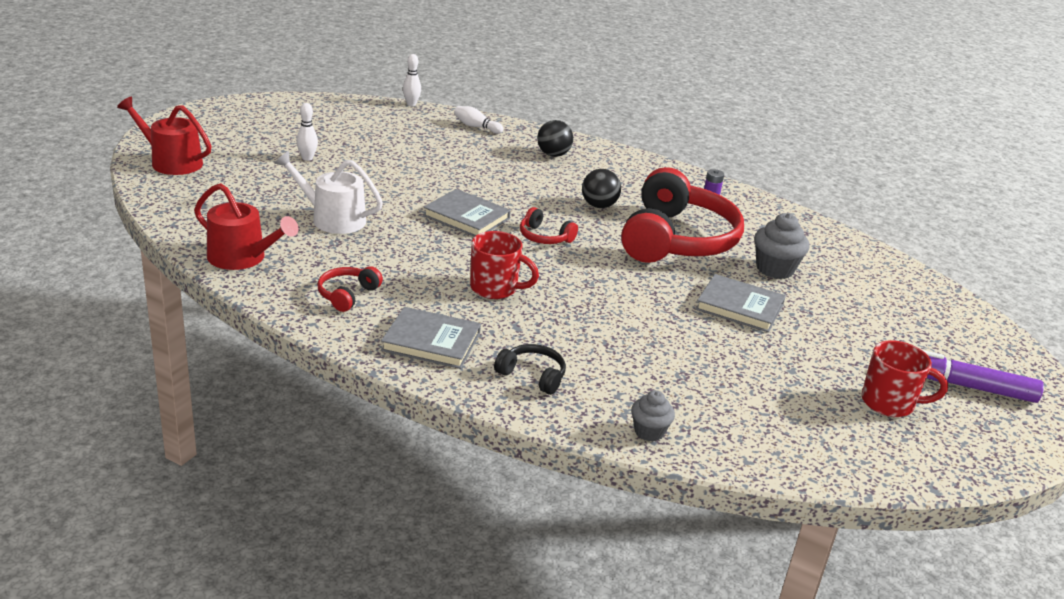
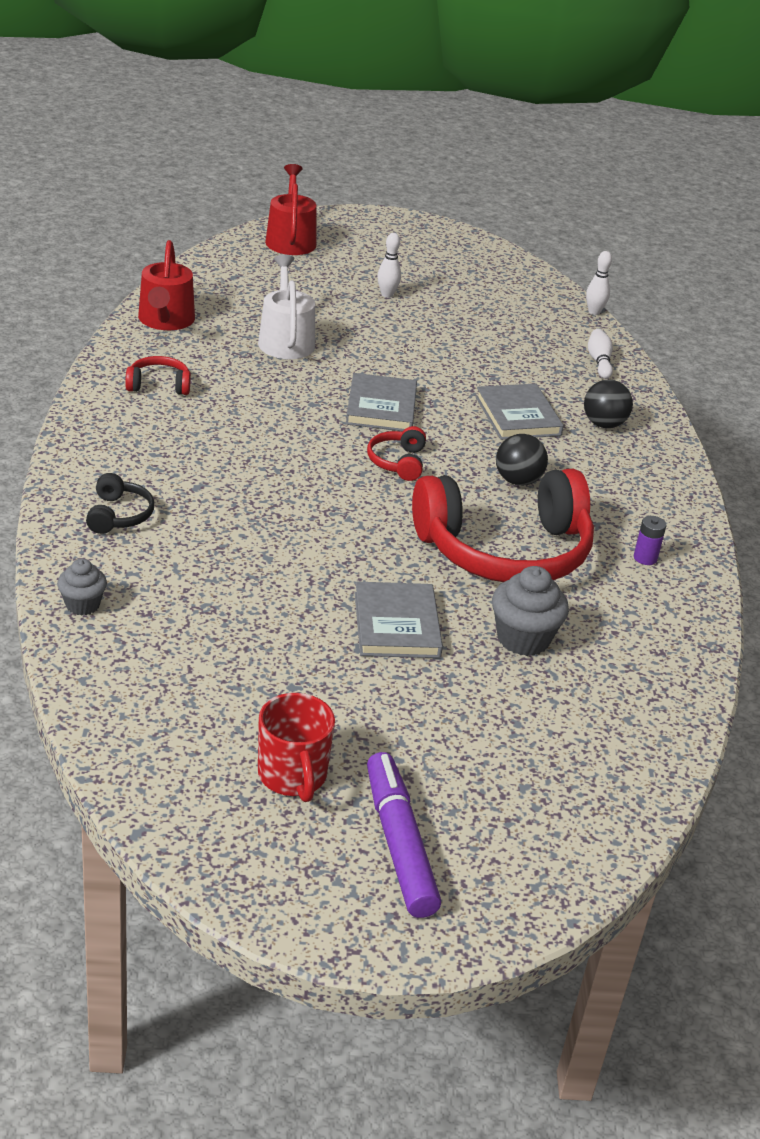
camera: 60 degrees right, 5 degrees up
(431, 342) = (123, 447): grey book -> grey book (517, 416)
(495, 288) = (256, 458): red mug -> none

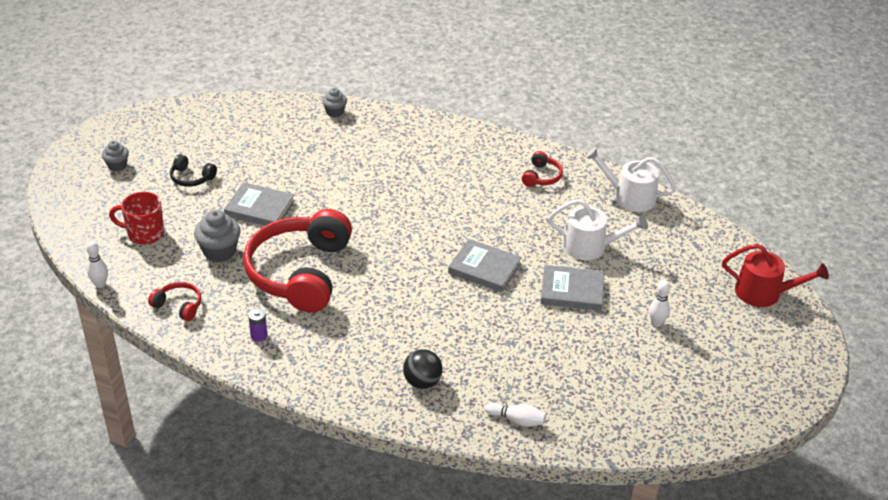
camera: 115 degrees right, 5 degrees up
(119, 515) = (405, 136): black headphones -> black headphones (191, 178)
(165, 320) = (629, 197): red watering can -> white watering can
(293, 776) = (178, 147): red mug -> red mug (144, 234)
(397, 462) = (414, 256): red headphones -> red headphones (179, 306)
(399, 844) = (117, 165): purple marker -> grey cupcake
(517, 416) = (450, 336): grey book -> grey book (572, 291)
(517, 481) = (370, 306): black ball -> none
(594, 312) = (606, 455): white bowling pin -> white bowling pin (100, 284)

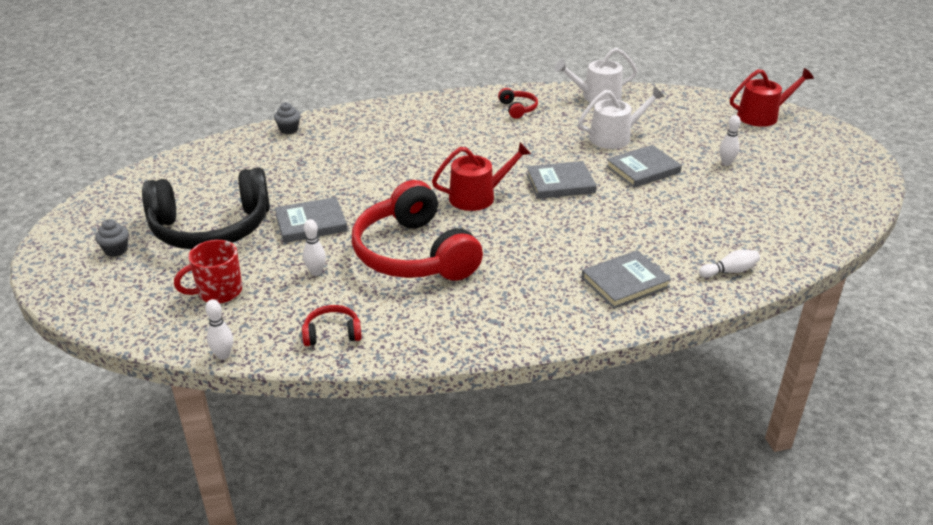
camera: 35 degrees left, 5 degrees down
(191, 178) = (211, 228): black headphones -> black headphones, size x2.43
(219, 252) = (316, 272): grey cupcake -> white bowling pin
(259, 335) = (441, 319): purple battery -> none
(404, 247) = (477, 196): none -> red watering can
(422, 382) = (625, 282): black ball -> grey book

